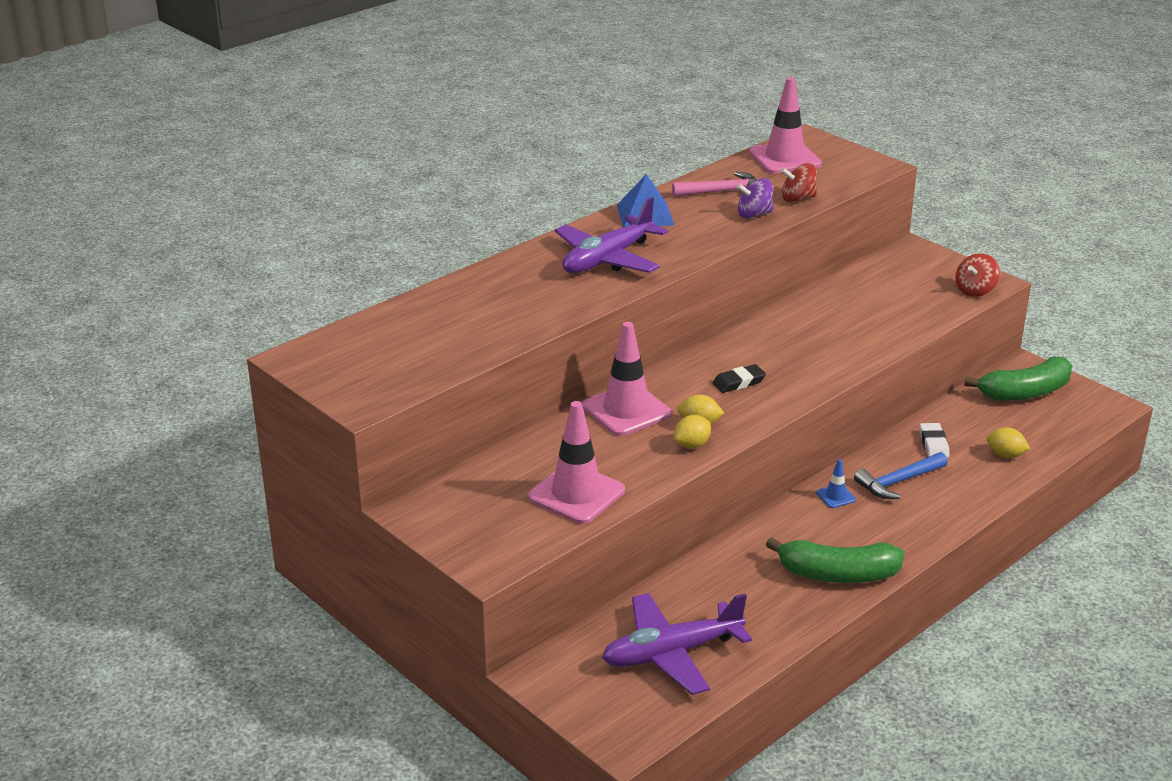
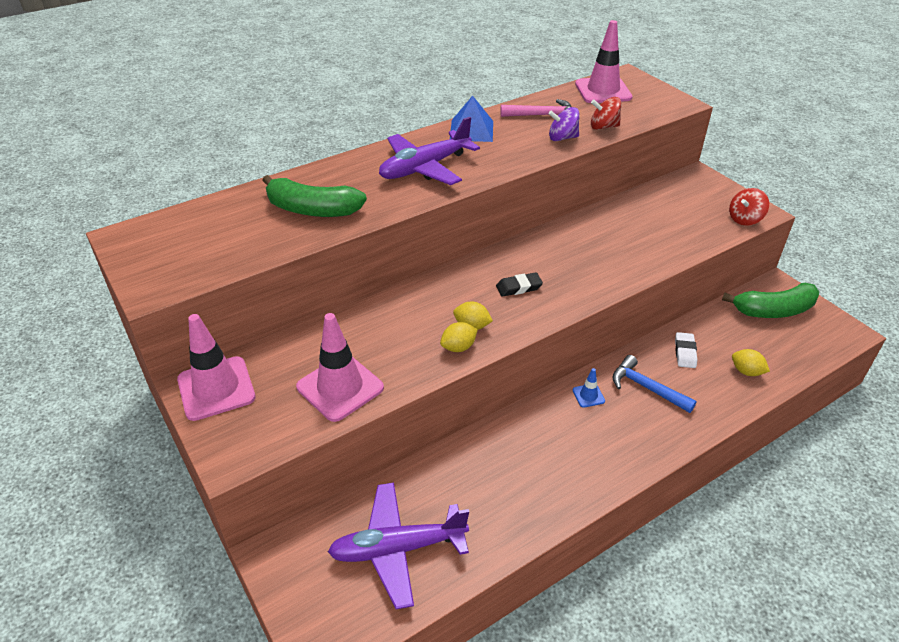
camera: 10 degrees right, 10 degrees up
(626, 410) = (414, 304): pink traffic cone -> pink traffic cone (216, 388)
(838, 574) = (570, 481): green banana -> green banana (313, 210)
(898, 482) = (646, 387): blue hammer -> blue hammer turned 60 degrees clockwise

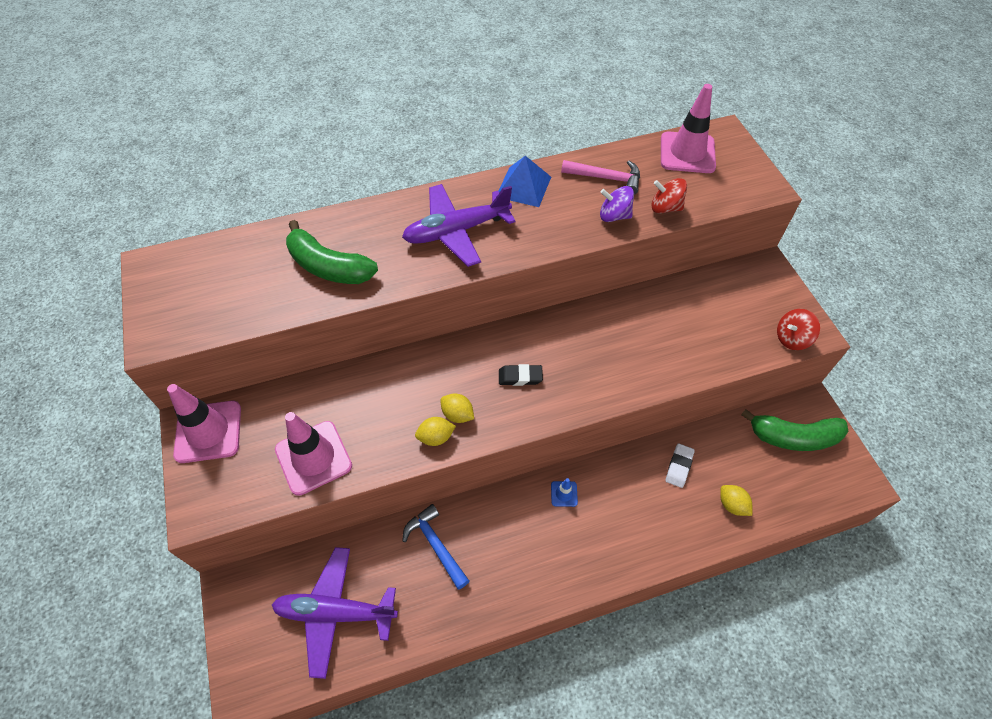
camera: 15 degrees right, 15 degrees up
(646, 387) = (623, 499): blue hammer -> blue hammer (435, 545)

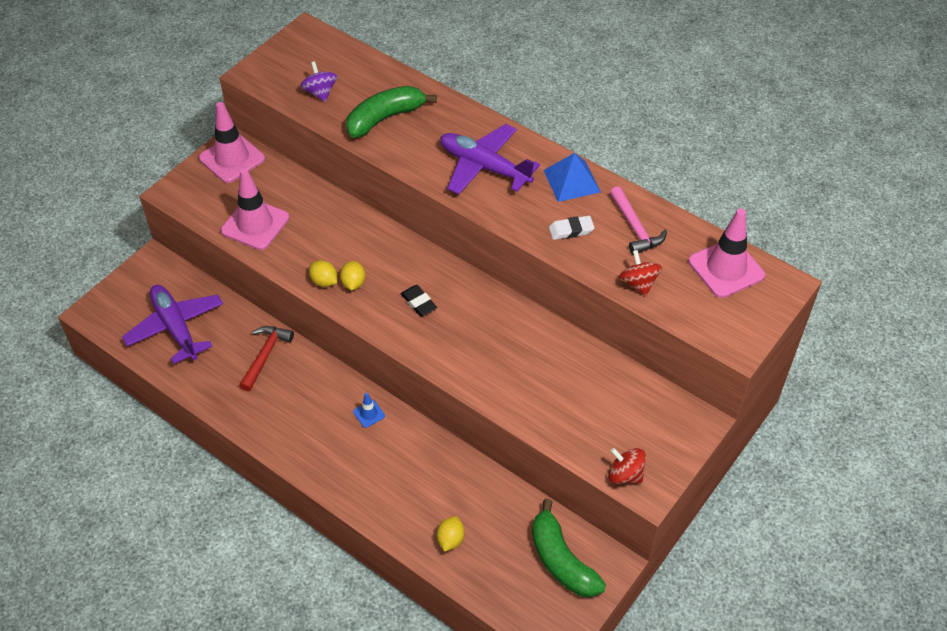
camera: 55 degrees right, 5 degrees down
(329, 267) = (385, 118): green banana -> green banana turned 60 degrees clockwise
(435, 545) = (265, 355): blue hammer -> red hammer
(614, 216) = (595, 253): purple spinning top -> purple spinning top (320, 92)
(679, 467) = (457, 483): white eraser -> white eraser (571, 230)

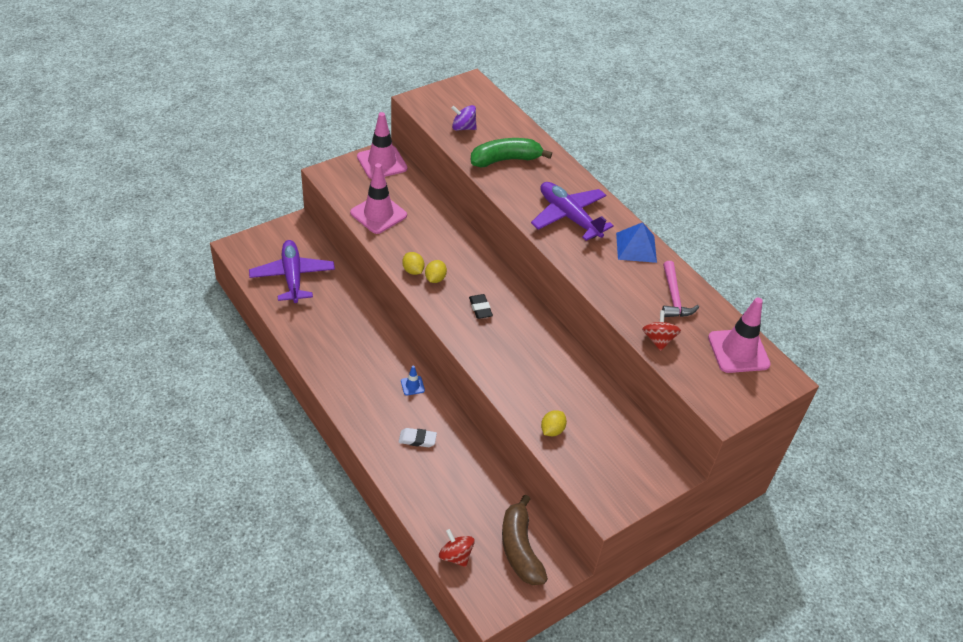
camera: 15 degrees right, 5 degrees down
(265, 355) = (351, 317): red hammer -> none
(320, 92) = (463, 128): purple spinning top -> purple spinning top turned 75 degrees counterclockwise
(450, 539) = (436, 501): yellow lemon -> yellow lemon (552, 430)
(561, 561) = (520, 549): green banana -> brown banana
(571, 230) = (619, 283): white eraser -> white eraser (417, 439)
(625, 474) = (593, 491): red spinning top -> red spinning top (456, 555)

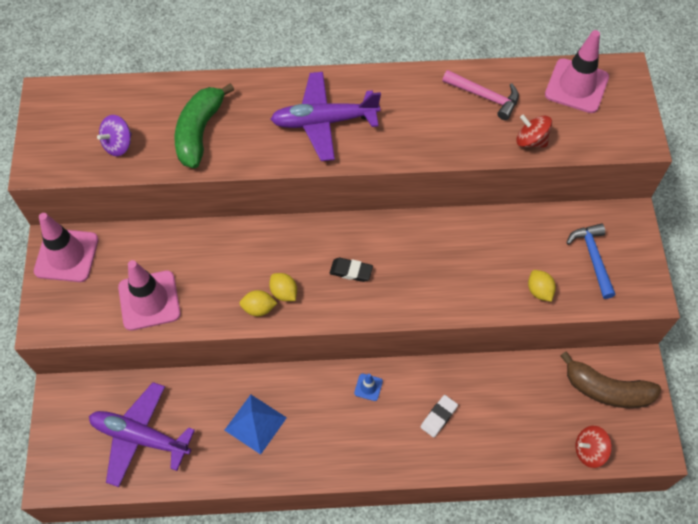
camera: 55 degrees left, 15 degrees up
(611, 456) = (592, 258): none -> blue hammer
(636, 247) = (402, 88): blue pyramid -> blue pyramid (255, 423)

